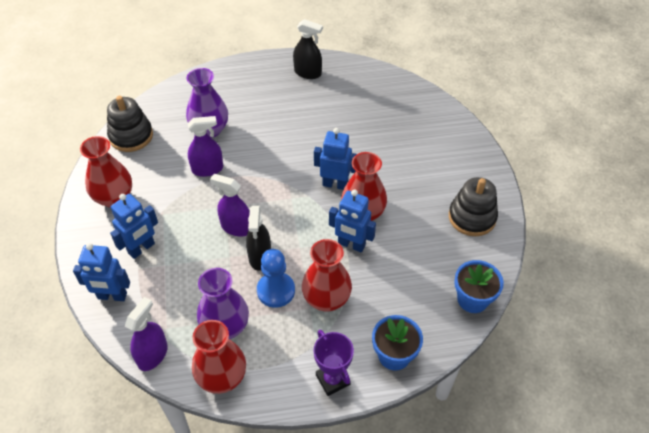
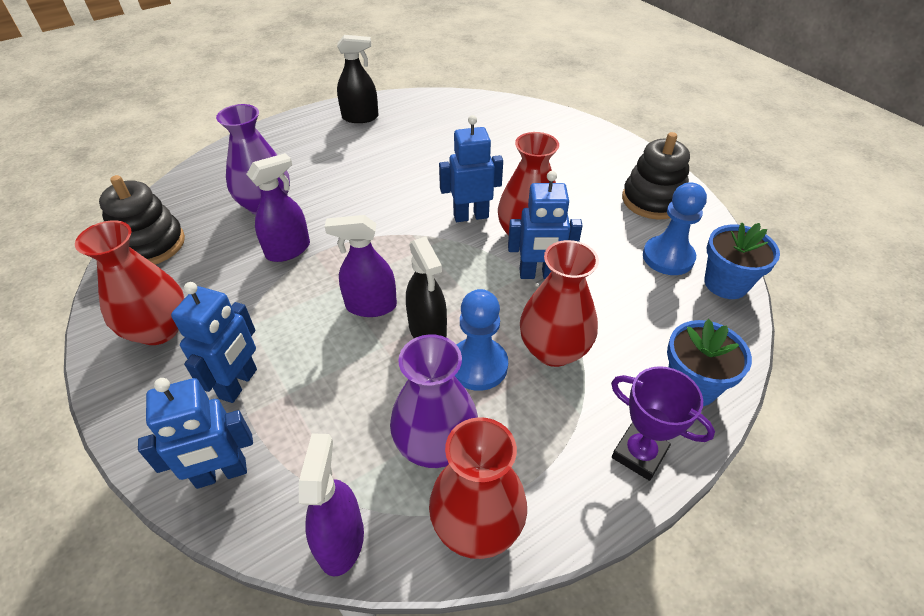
camera: 25 degrees left, 5 degrees down
(448, 265) = (668, 257): none -> blue pawn

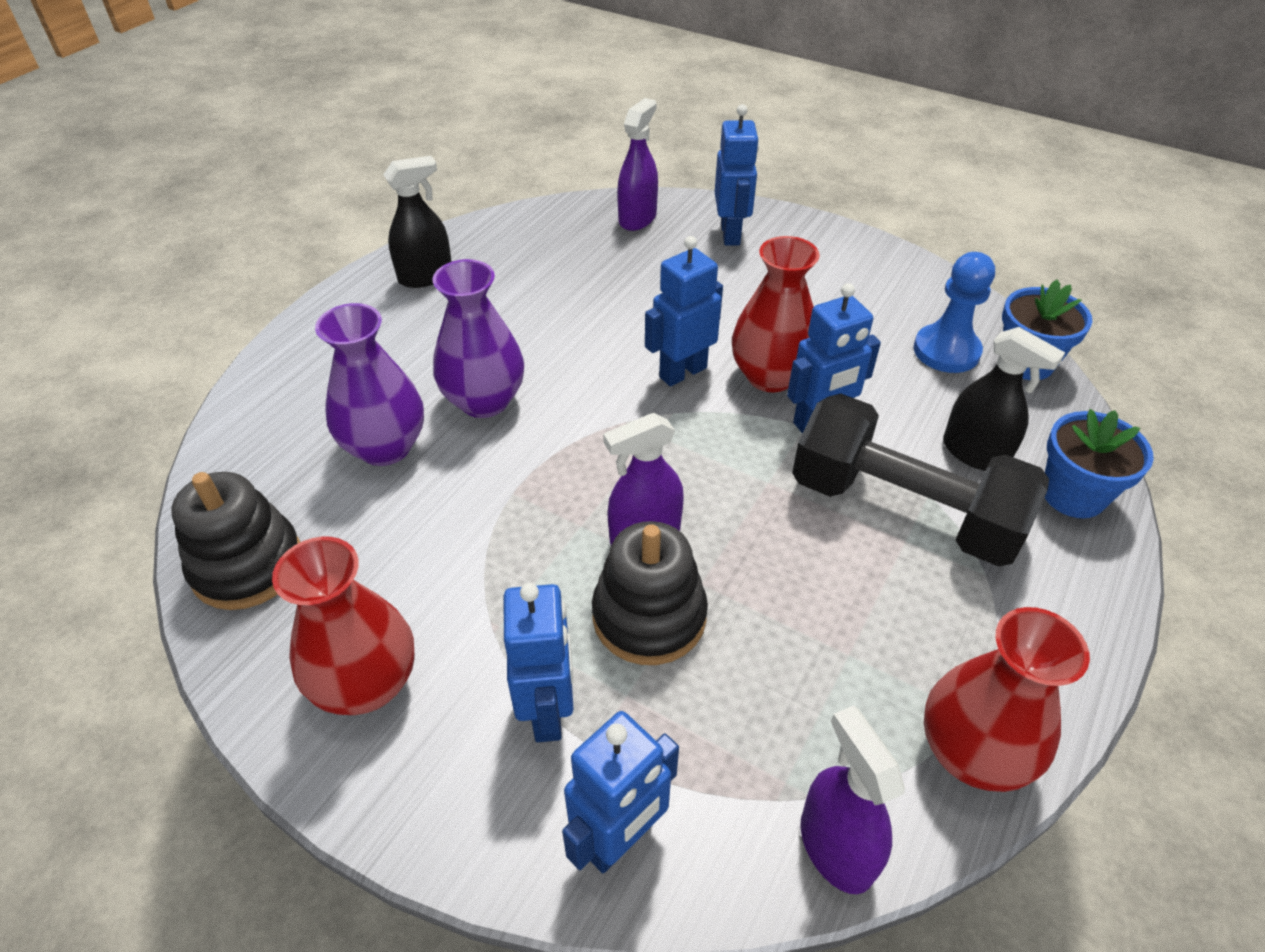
camera: 25 degrees left, 0 degrees up
(288, 250) = (470, 500): purple spray bottle -> purple spray bottle (637, 218)
(427, 330) = (741, 542): black spray bottle -> black spray bottle (975, 453)
(436, 445) = (857, 680): purple vase -> purple vase (484, 401)
(478, 365) = (833, 562): blue pawn -> none
(553, 350) = (903, 509): red vase -> black dumbbell
(569, 140) = (731, 234): none -> blue robot
(639, 454) = (1076, 594): purple trophy -> none
(652, 200) = (881, 285): black stacking toy -> black stacking toy (649, 616)

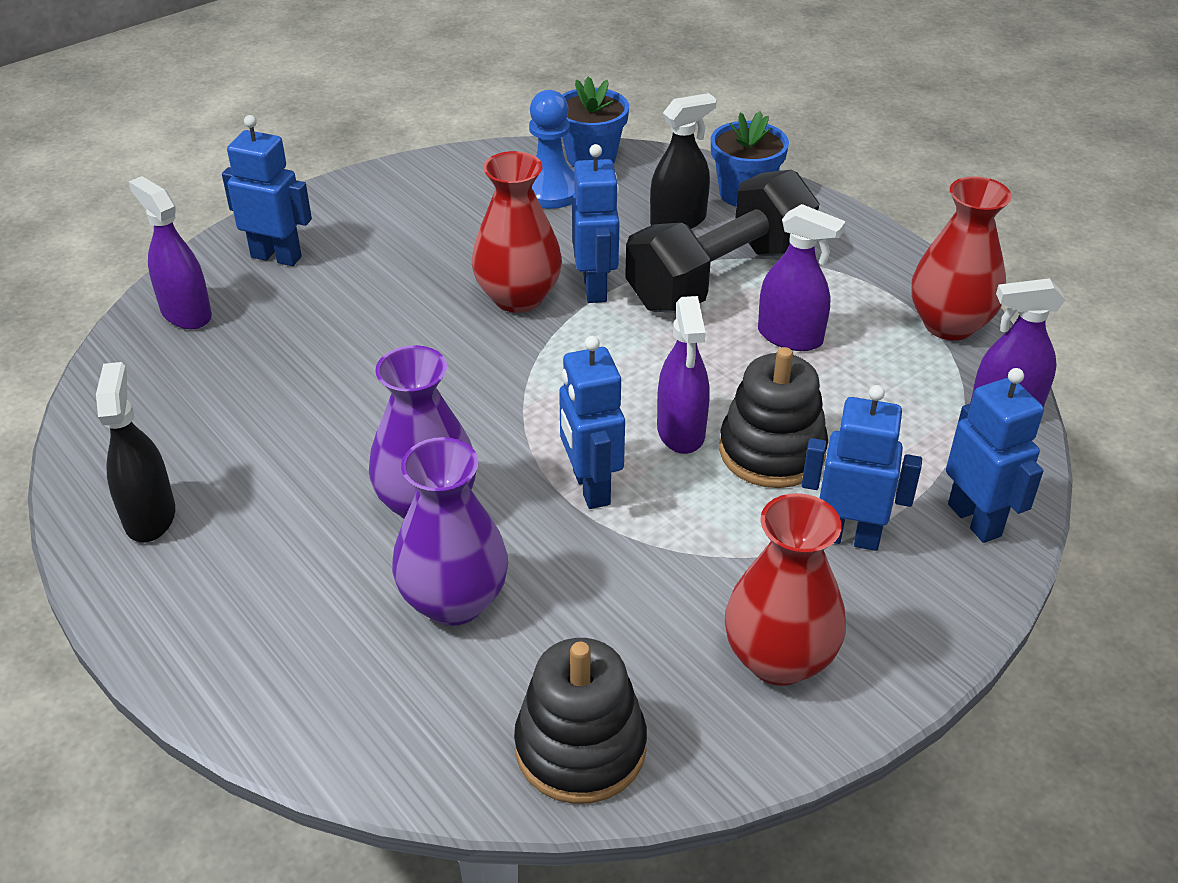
camera: 70 degrees left, 5 degrees down
(682, 372) = (476, 350): blue robot -> blue robot (590, 487)
(842, 592) = (790, 337): none -> purple spray bottle

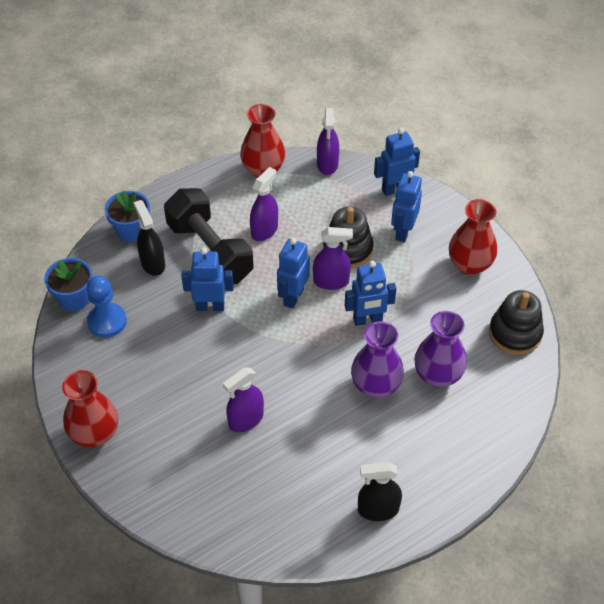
camera: 85 degrees left, 10 degrees up
(186, 313) = (202, 513): purple spray bottle -> purple spray bottle (246, 419)
(276, 257) = (149, 467): blue robot -> blue robot (293, 297)
(518, 297) = (213, 342): red vase -> red vase (95, 434)

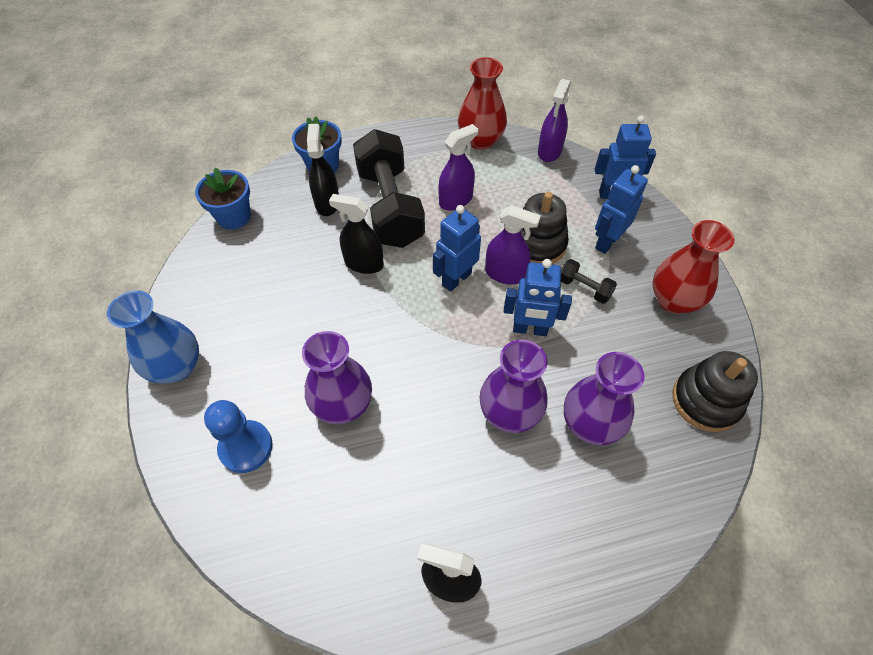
camera: 20 degrees right, 5 degrees up
(95, 434) = (176, 367): red vase -> blue vase
(107, 321) = (253, 249): blue pawn -> blue pawn (246, 447)
(210, 306) = (364, 263): blue robot -> black spray bottle
(246, 419) = (343, 404): purple spray bottle -> purple vase
(398, 275) = (584, 288): none -> black dumbbell

